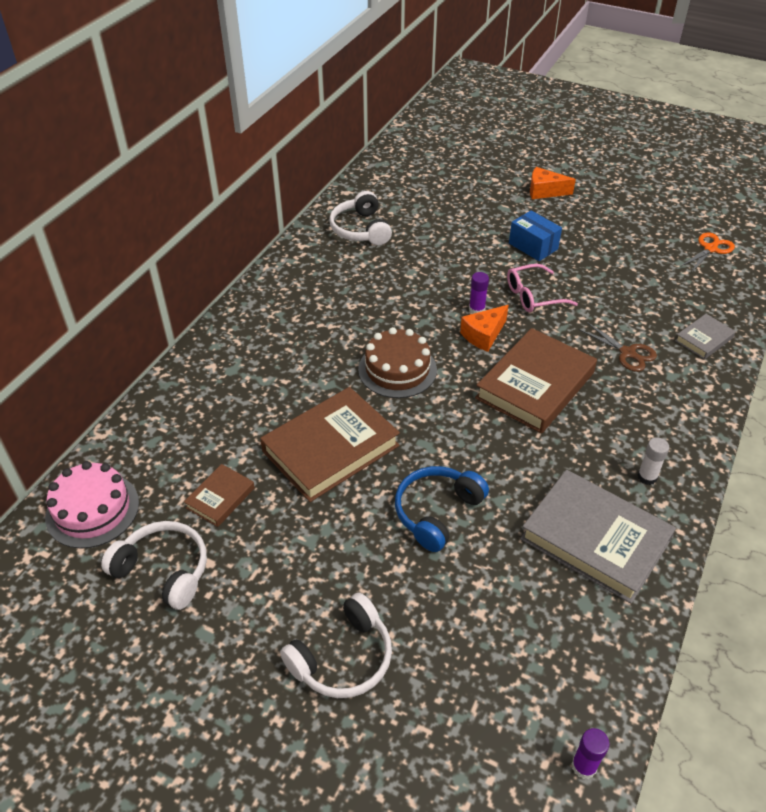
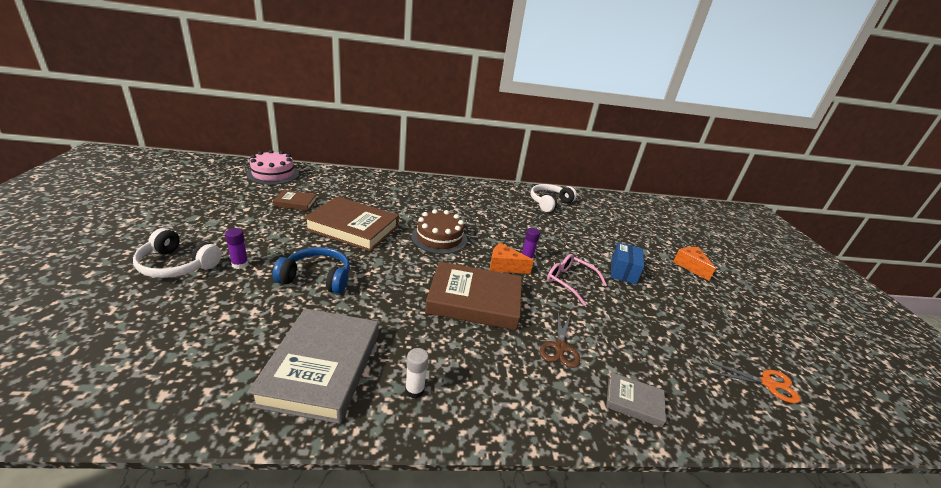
camera: 55 degrees right, 15 degrees down
(163, 570) = (237, 198): white headphones -> none
(584, 766) = (57, 409): purple glue stick -> purple glue stick (240, 264)

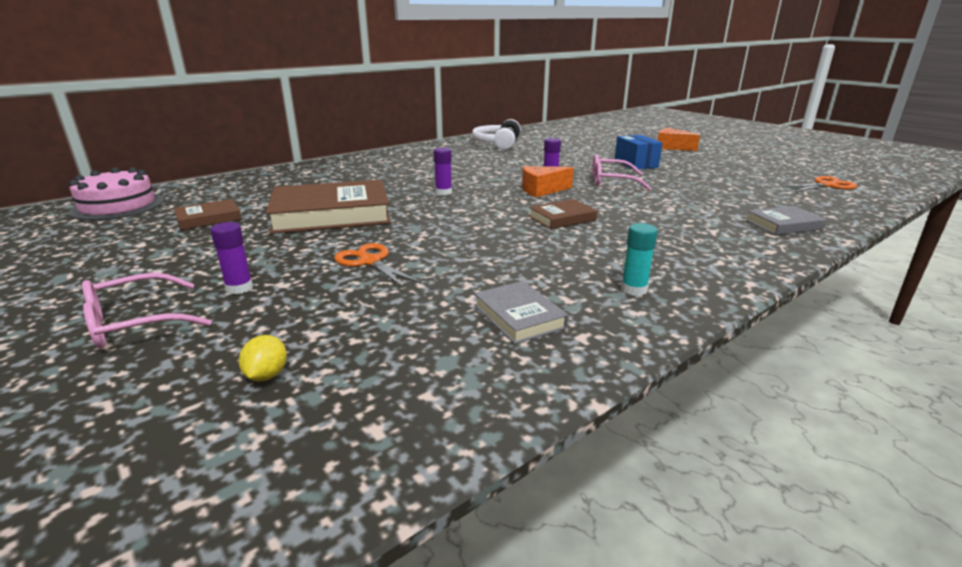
camera: 30 degrees left, 5 degrees down
(174, 331) = (267, 375): none -> yellow lemon
(177, 265) = (133, 323): white headphones -> pink glasses
(317, 278) = (370, 261): blue headphones -> orange scissors
(321, 367) = (519, 316): grey book -> grey book, size x0.49
(414, 390) = (634, 289): white glue stick -> turquoise glue stick
(439, 238) = (443, 192): brown cake -> purple glue stick
(474, 300) = (562, 218): brown book -> brown book, size x0.49
(560, 347) = (682, 218): brown scissors -> none

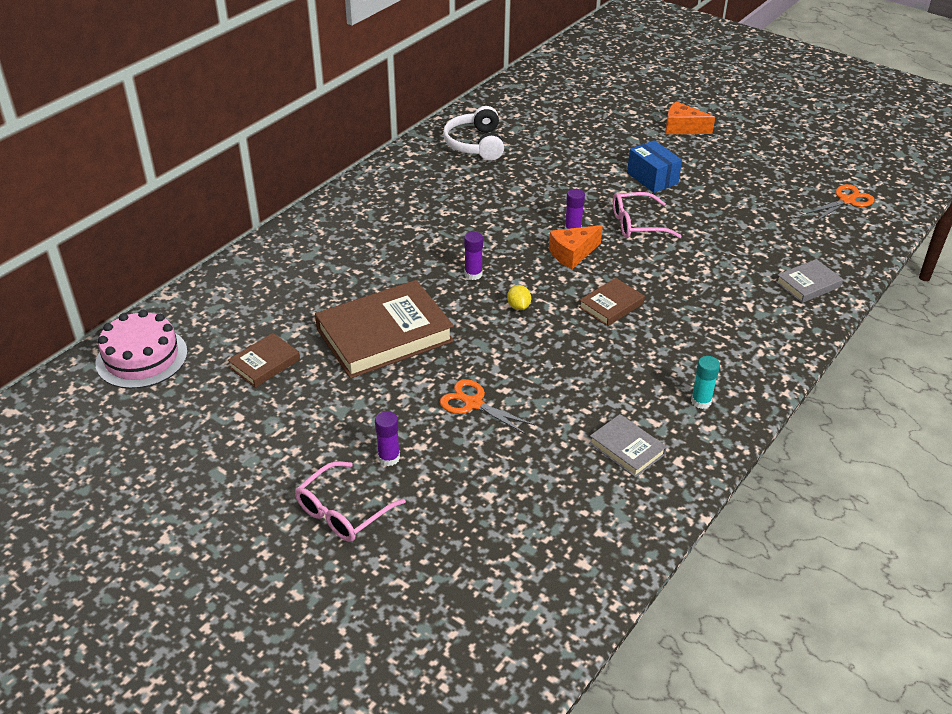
camera: 15 degrees left, 15 degrees up
(267, 375) = (485, 538): yellow lemon -> yellow lemon (518, 306)

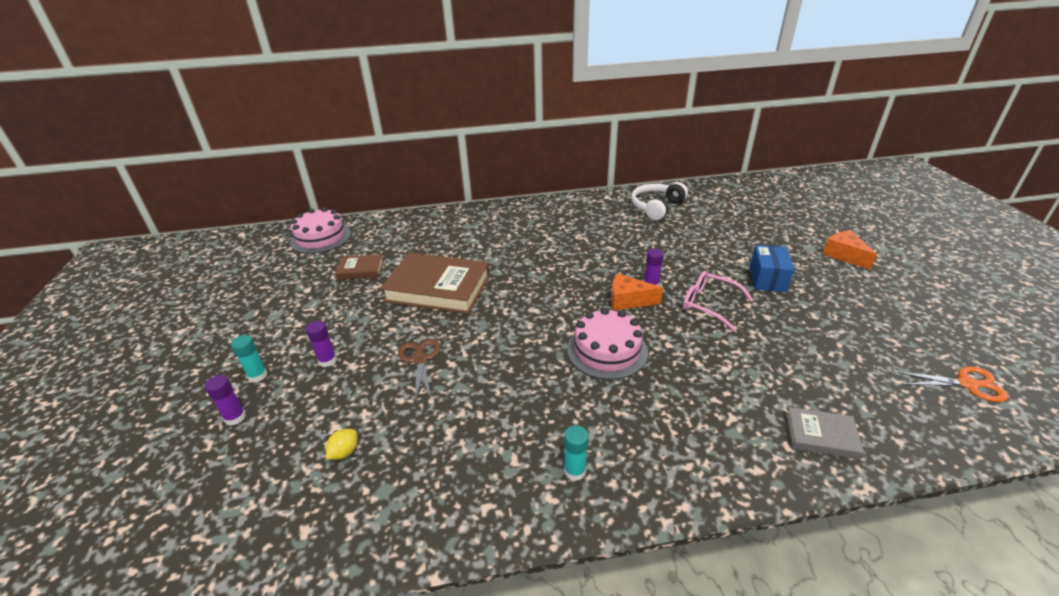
camera: 45 degrees right, 5 degrees down
(342, 512) = (257, 376): pink glasses -> turquoise glue stick
(473, 274) = (542, 280): purple glue stick -> purple glue stick (235, 417)
(473, 404) = (420, 359): orange scissors -> brown scissors
(518, 306) = (540, 315): yellow lemon -> yellow lemon (345, 452)
(611, 305) = (607, 350): brown book -> pink cake
(627, 449) = (464, 465): grey book -> none

